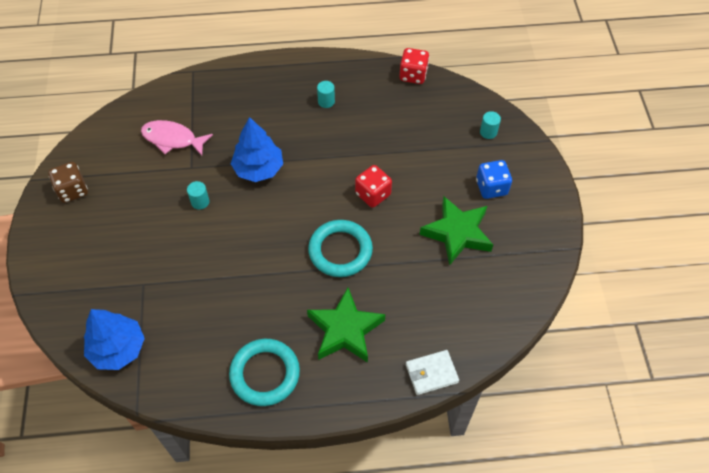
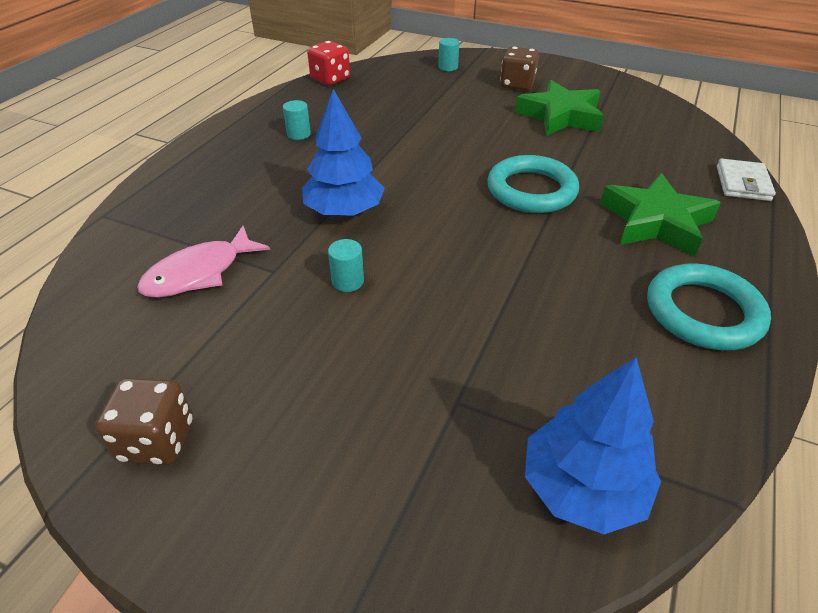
camera: 60 degrees left, 15 degrees down
(373, 194) = (466, 146): red dice -> none
(491, 187) = (517, 85): blue dice -> brown dice

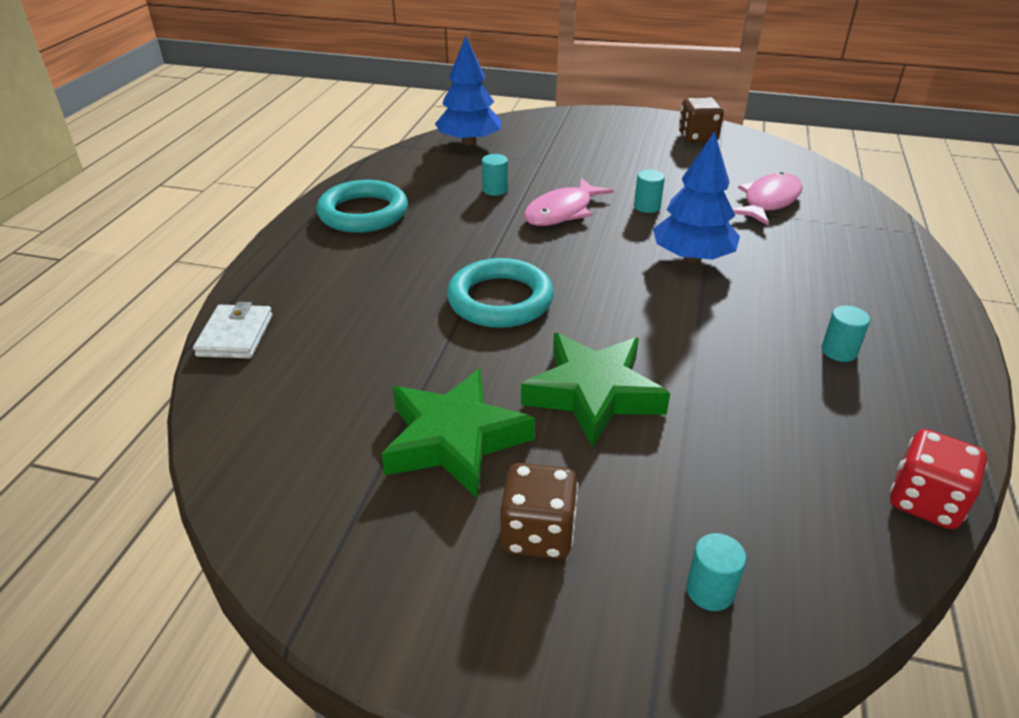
camera: 170 degrees right, 5 degrees down
(452, 285) = (562, 212): none -> pink fish
(534, 337) = (495, 190): none -> turquoise cylinder
(655, 222) = (369, 277): green star -> green star (593, 394)

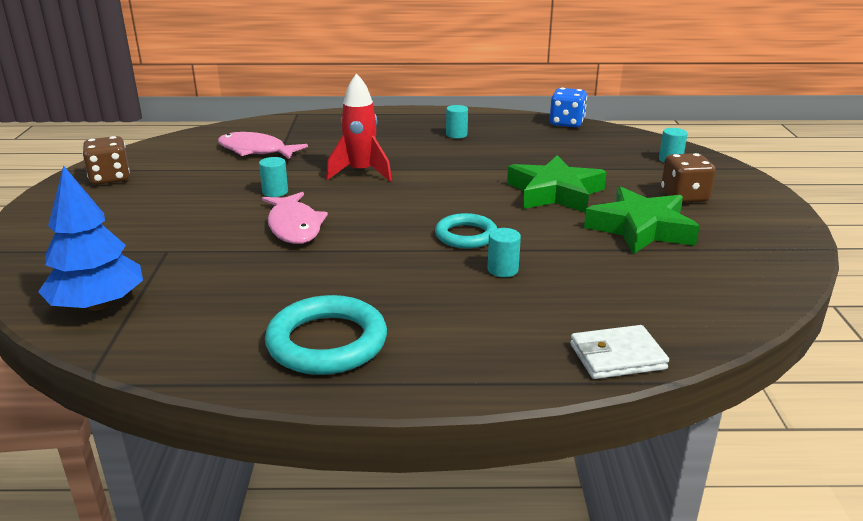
camera: 105 degrees left, 10 degrees down
(495, 190) = (248, 267): turquoise cylinder -> turquoise cylinder (503, 270)
(500, 300) = (466, 235): turquoise ring -> turquoise ring, size x0.65
(562, 212) = (294, 226): pink fish -> pink fish turned 45 degrees clockwise
(692, 257) = (361, 173): blue tree -> red rocket
(925, 501) = (566, 123): red dice -> blue dice

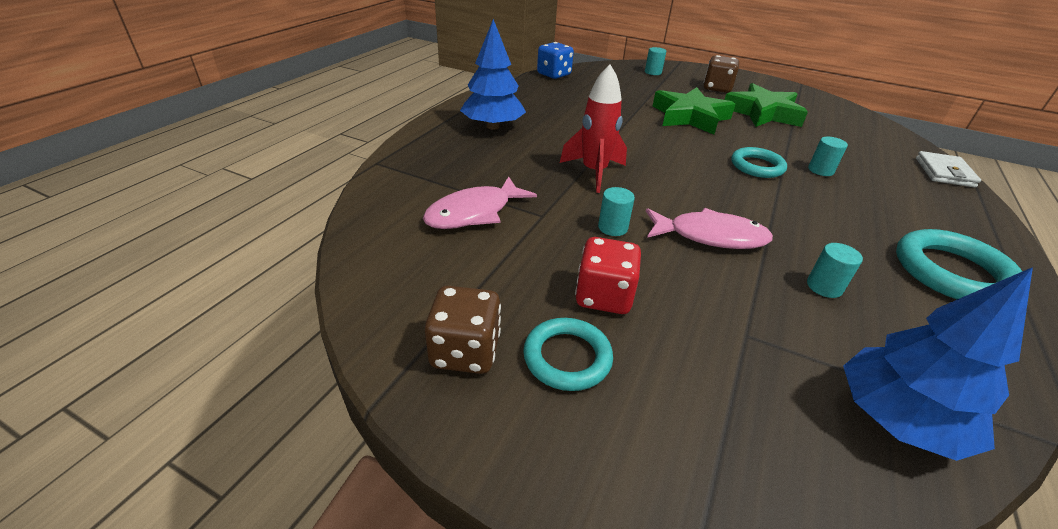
camera: 65 degrees left, 10 degrees up
(116, 202) = (567, 357): none -> turquoise ring
(183, 202) = (604, 296): none -> red dice
(402, 128) = (493, 126): none -> blue tree
(456, 135) = (537, 112): turquoise cylinder -> turquoise cylinder (824, 287)

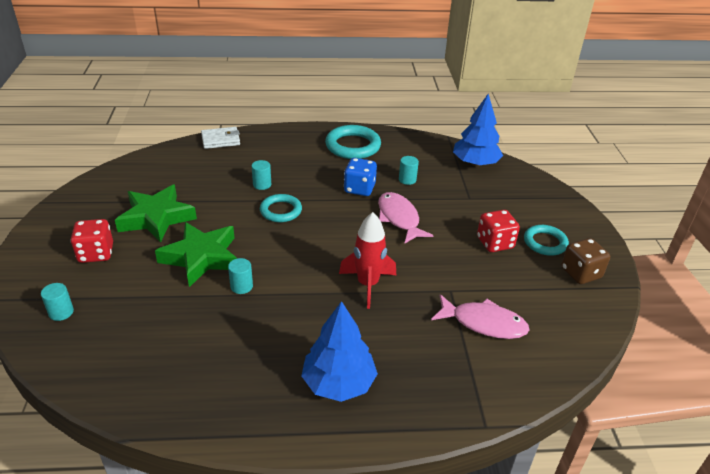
camera: 120 degrees left, 0 degrees up
(554, 74) = (127, 402): blue dice -> blue dice (359, 189)
(612, 227) = (431, 256): turquoise cylinder -> turquoise cylinder (241, 286)
(717, 88) = (96, 253): brown dice -> red dice

